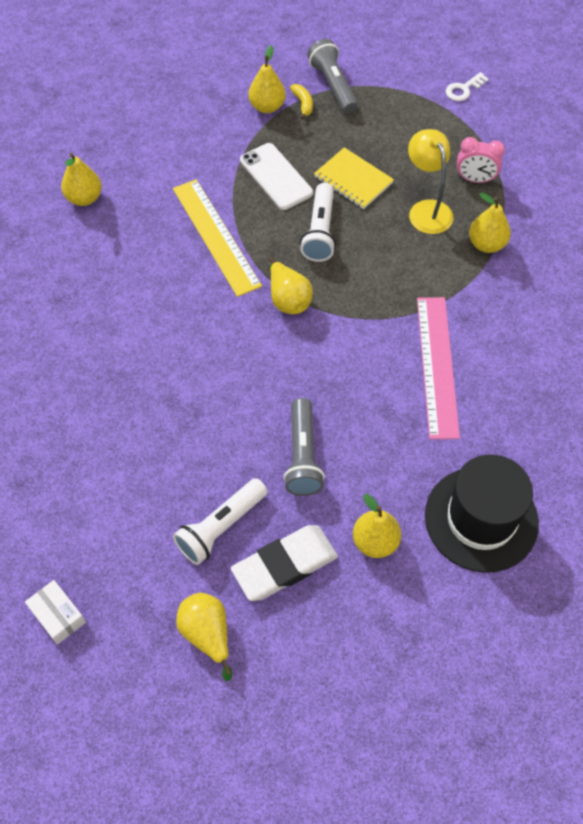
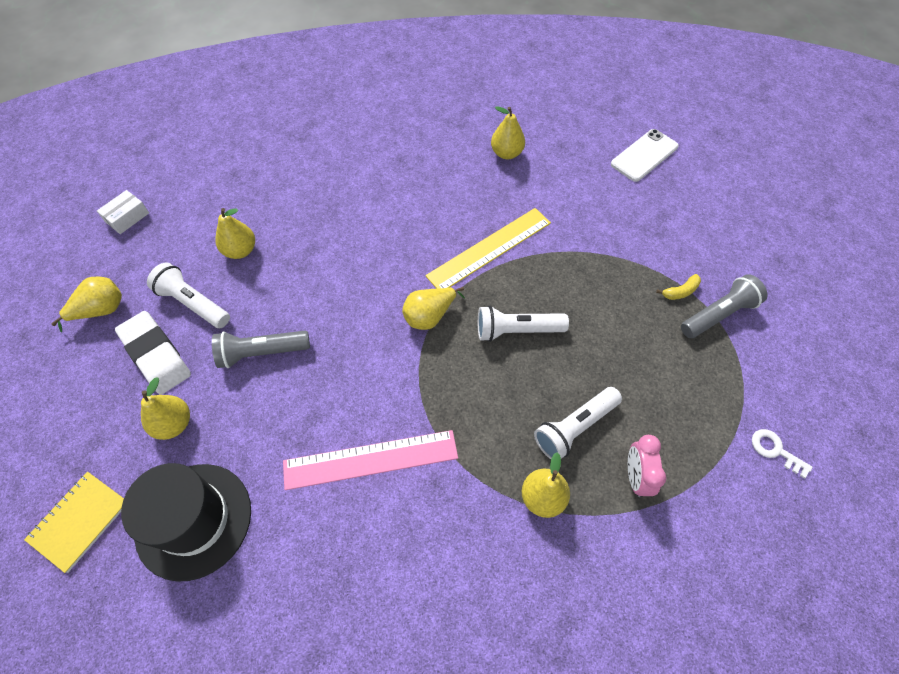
camera: 80 degrees right, 0 degrees up
(267, 107) = (663, 262): yellow pear -> yellow pear (240, 251)
(276, 176) = (575, 283): white phone -> white phone (644, 155)
(353, 180) = (593, 351): yellow notebook -> yellow notebook (80, 521)
(426, 209) = (574, 428): yellow lamp -> white flashlight

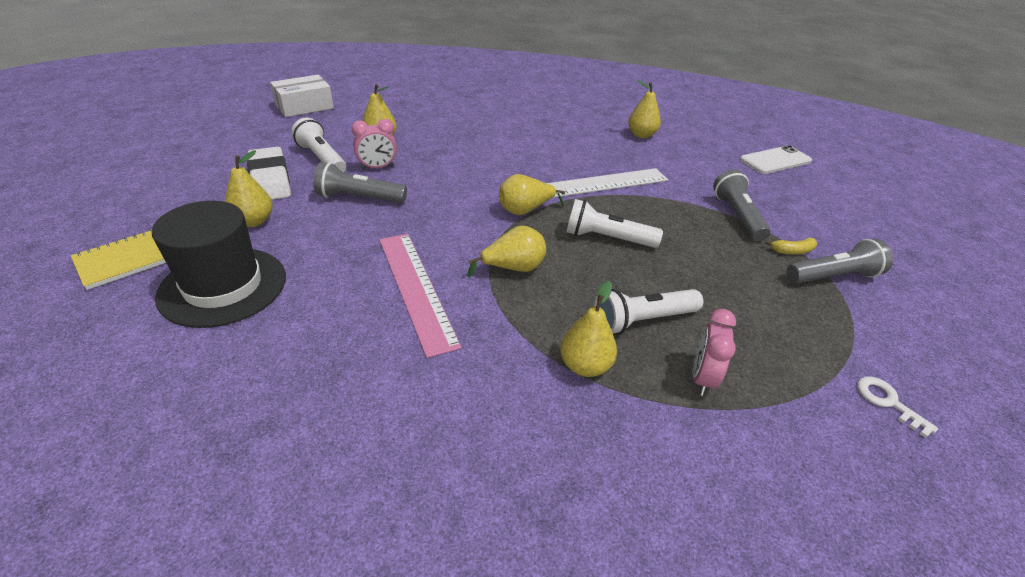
camera: 15 degrees right, 20 degrees down
(101, 310) = (246, 147): yellow pear -> yellow pear (513, 268)
(127, 217) = (304, 106): white box -> white box, size x1.59
(258, 298) = (377, 167): none -> pink clock
(370, 459) = (416, 289): pink ruler -> pink ruler turned 60 degrees clockwise
(489, 249) = (602, 183): yellow ruler -> white ruler
(625, 257) = (737, 216): none -> grey flashlight

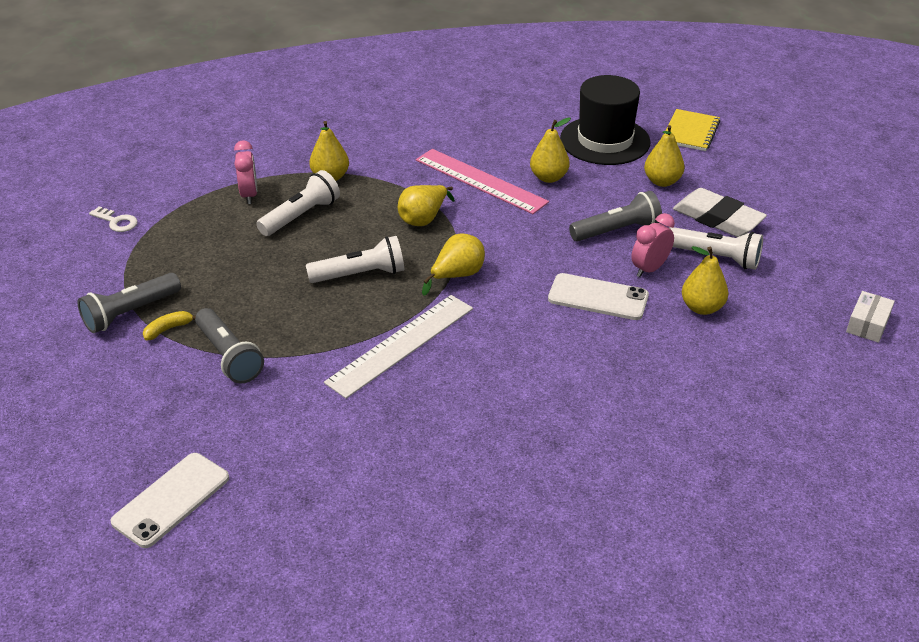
camera: 155 degrees right, 0 degrees up
(304, 106) = (867, 324): white box -> white box, size x0.63
(437, 165) = (598, 297): none -> white phone
(641, 135) = (393, 474): yellow pear -> yellow pear (548, 177)

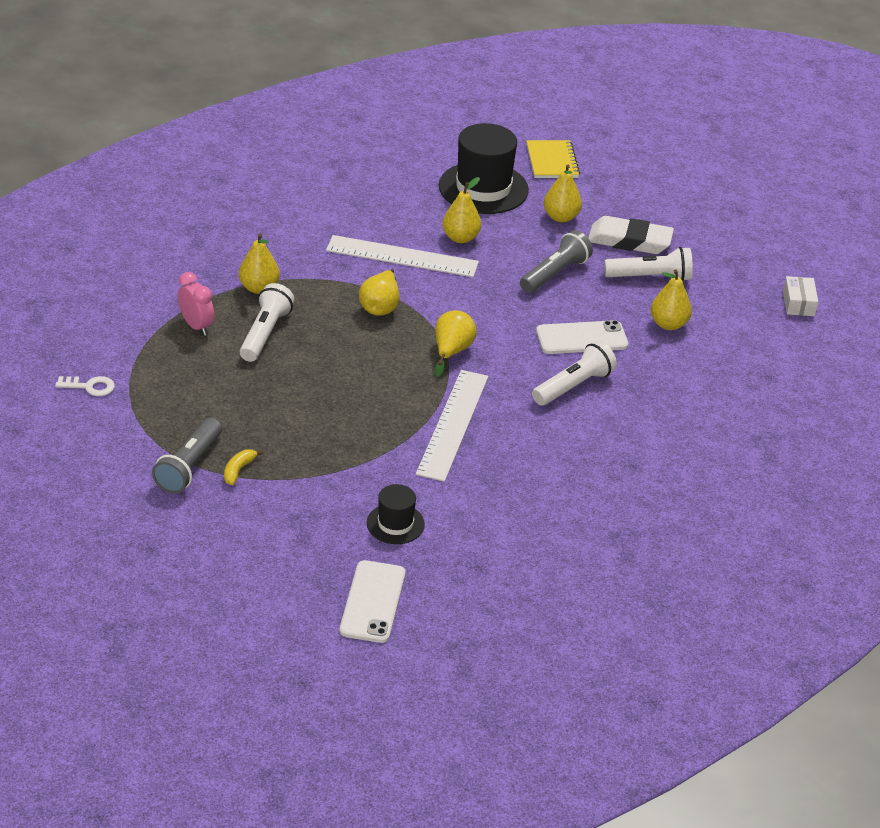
camera: 30 degrees left, 0 degrees up
(229, 356) = (315, 477): grey flashlight -> none
(262, 426) = (395, 524): none -> black hat
(360, 275) = (367, 374): white flashlight -> white flashlight (573, 386)
(480, 181) = (402, 256): pink ruler -> white ruler
(649, 269) = (605, 302): pink clock -> none

